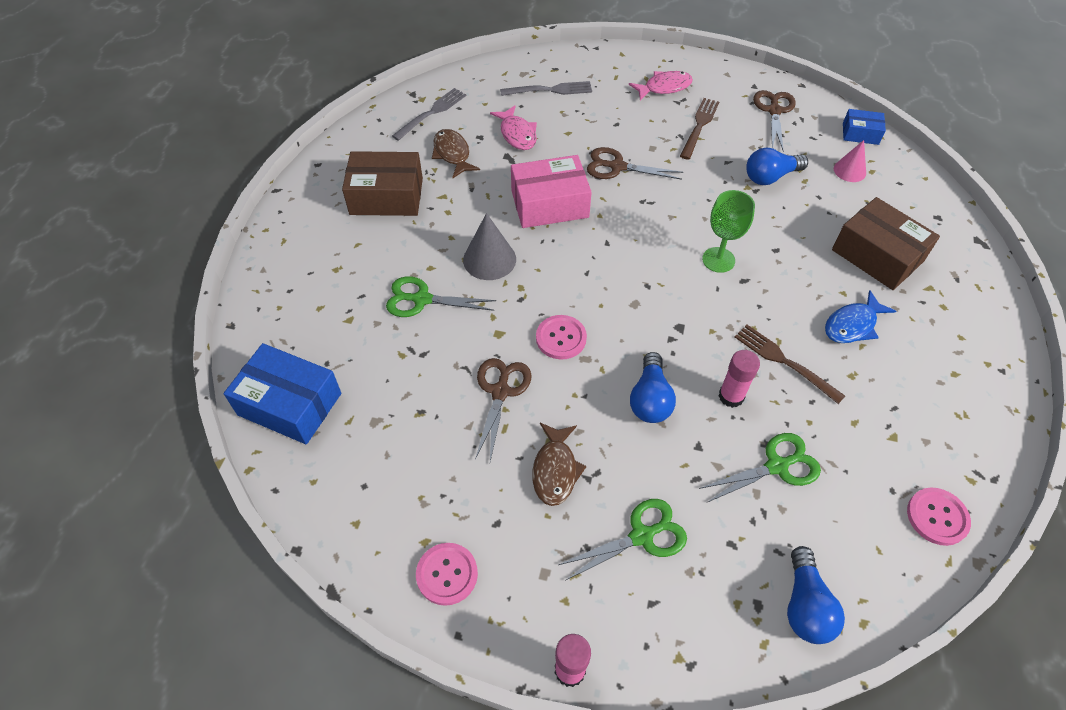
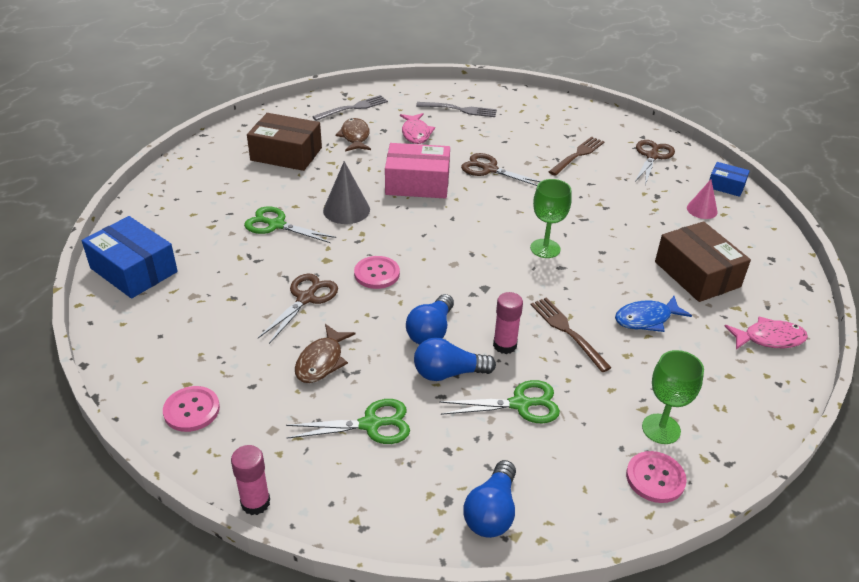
camera: 15 degrees right, 15 degrees down
(664, 87) = (560, 124): pink fish -> pink fish (769, 338)
(770, 177) = (624, 201): blue light bulb -> blue light bulb (448, 373)
(919, 457) = (661, 429): none -> green goblet

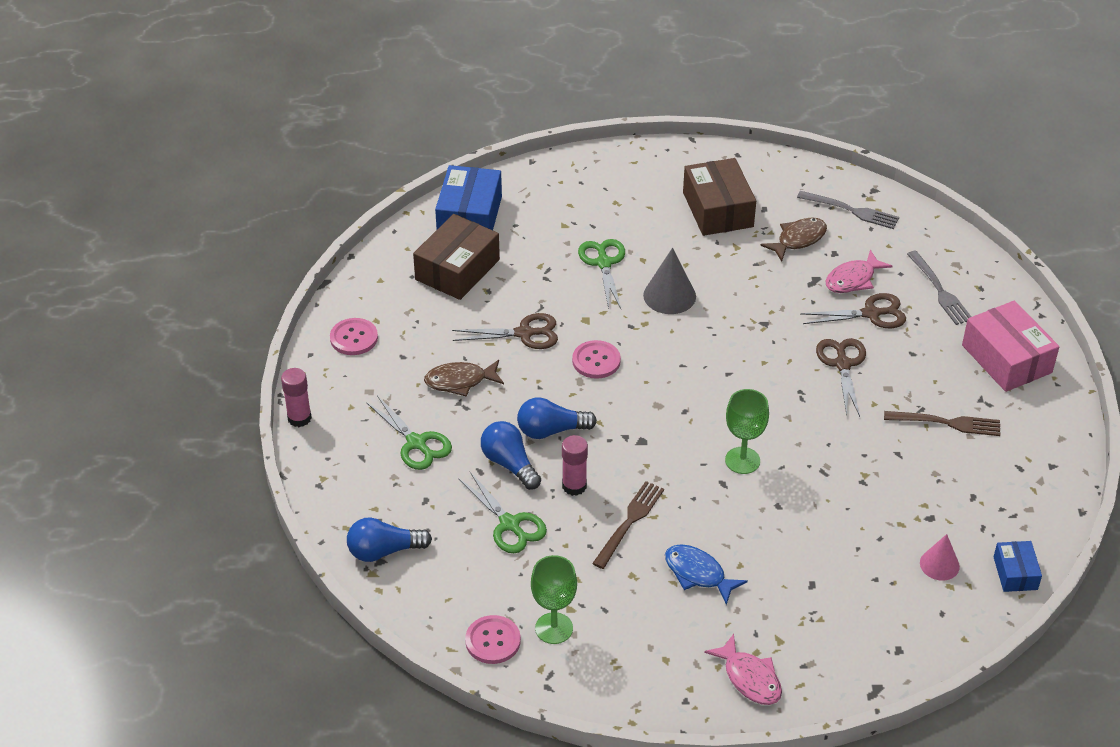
camera: 60 degrees right, 5 degrees up
(417, 183) = (762, 323): pink box -> pink box (1006, 359)
(652, 156) = (1014, 488): brown scissors -> brown scissors (871, 314)
(697, 274) = (808, 593): brown box -> brown box (457, 269)

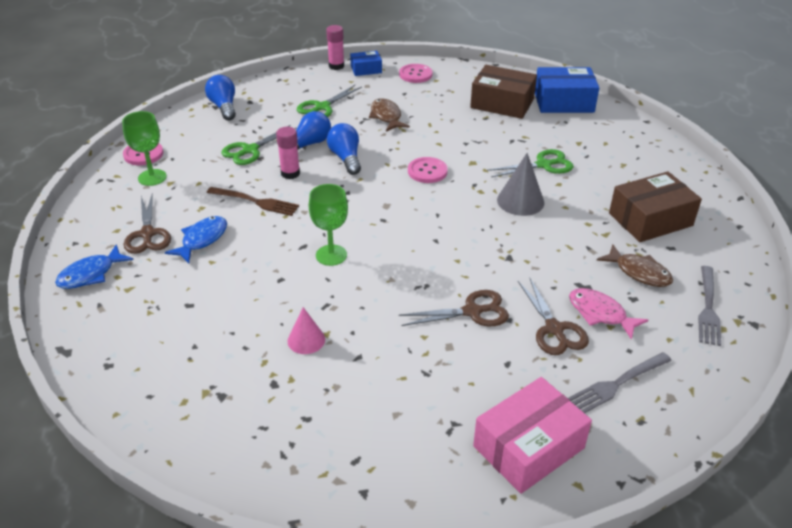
camera: 80 degrees right, 5 degrees down
(525, 333) = (446, 137): brown scissors -> brown scissors (147, 234)
(749, 678) = (91, 274): pink fish -> blue fish
(939, 564) = (212, 392): pink cone -> pink cone (306, 340)
(947, 423) = (410, 394): brown fork -> none
(1015, 573) = (199, 456): blue box -> blue box (366, 69)

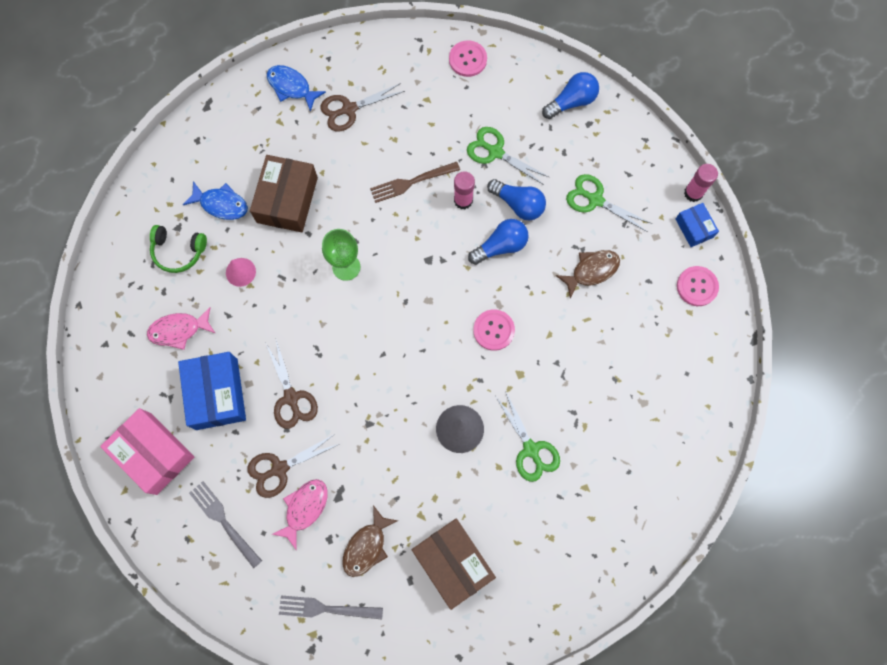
camera: 80 degrees right, 35 degrees up
(152, 177) = (432, 81): green goblet -> none
(202, 240) = (349, 155): blue fish -> blue fish (221, 204)
(255, 202) = (411, 182): brown fork -> brown fork turned 60 degrees clockwise
(255, 397) = (178, 251): none -> green headphones
(365, 406) = (179, 330): none -> pink fish
(502, 103) = (652, 395): brown box -> brown box (287, 200)
(563, 102) = (674, 468): blue box -> blue box (217, 394)

